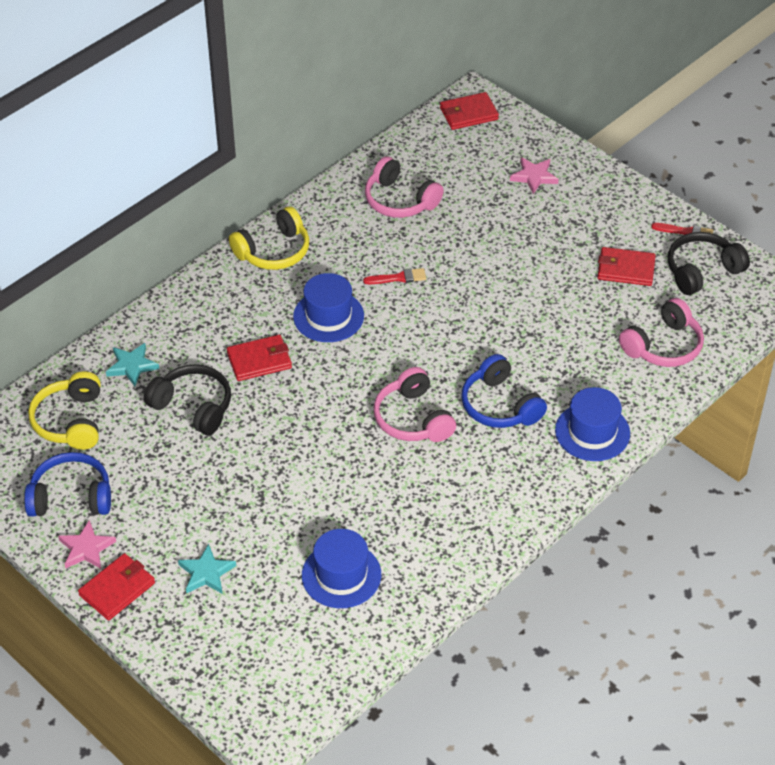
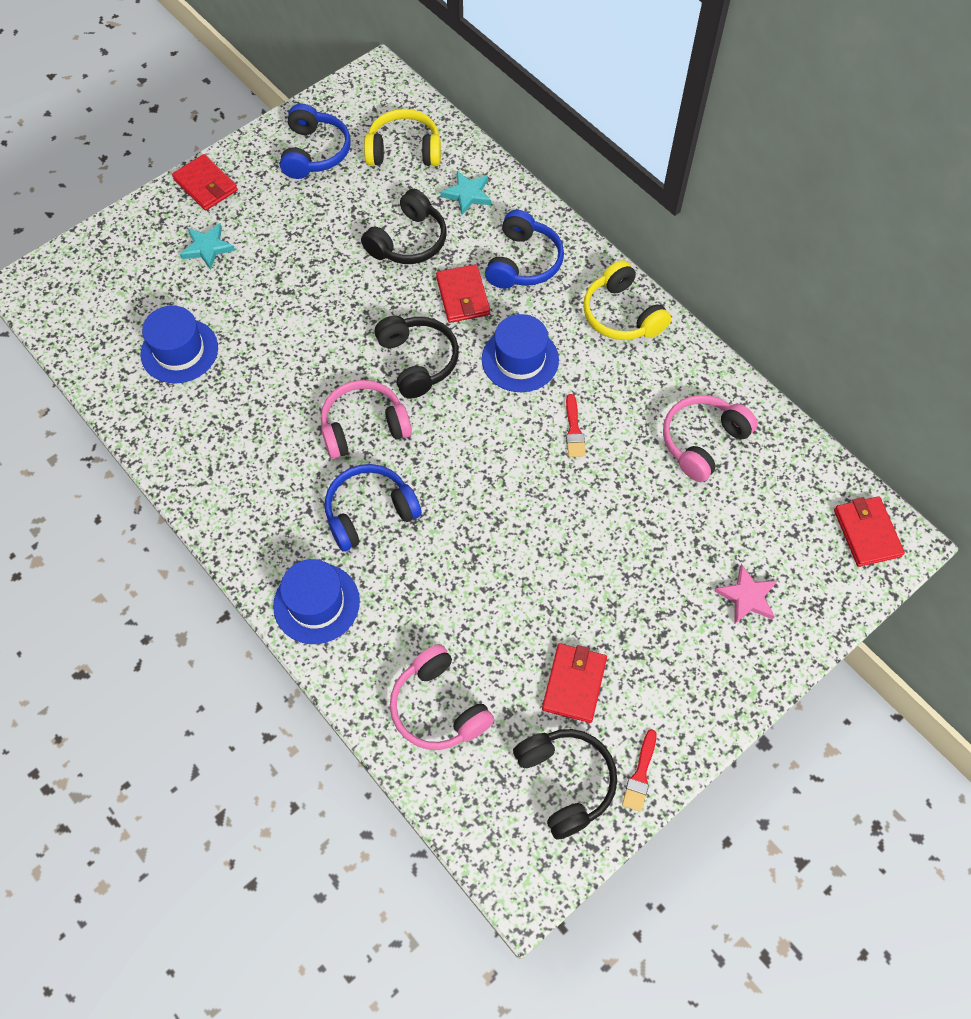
camera: 95 degrees right, 15 degrees up
(86, 548) = (255, 164): pink star -> none
(217, 319) = (523, 262): none -> blue headphones
(337, 387) = (418, 361): none -> black headphones

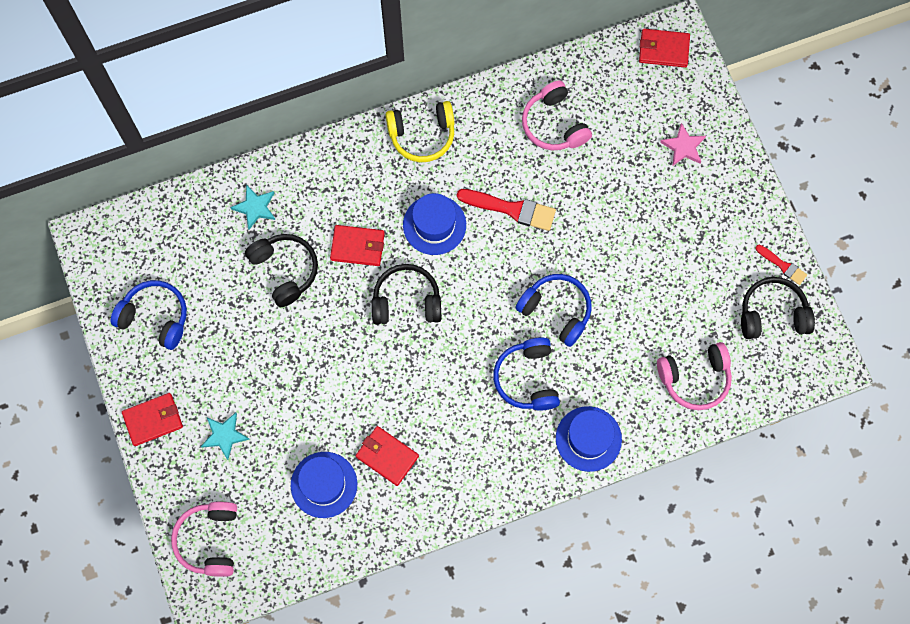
camera: 70 degrees left, 10 degrees up
(364, 426) = (451, 360): pink headphones -> pink headphones (209, 540)
(404, 150) = (185, 242): yellow headphones -> none
(523, 262) = (343, 189): blue headphones -> blue headphones (556, 310)
(574, 430) = (511, 209): red brush -> red brush, size x1.75
(574, 684) = (707, 283): red wallet -> red wallet (387, 456)

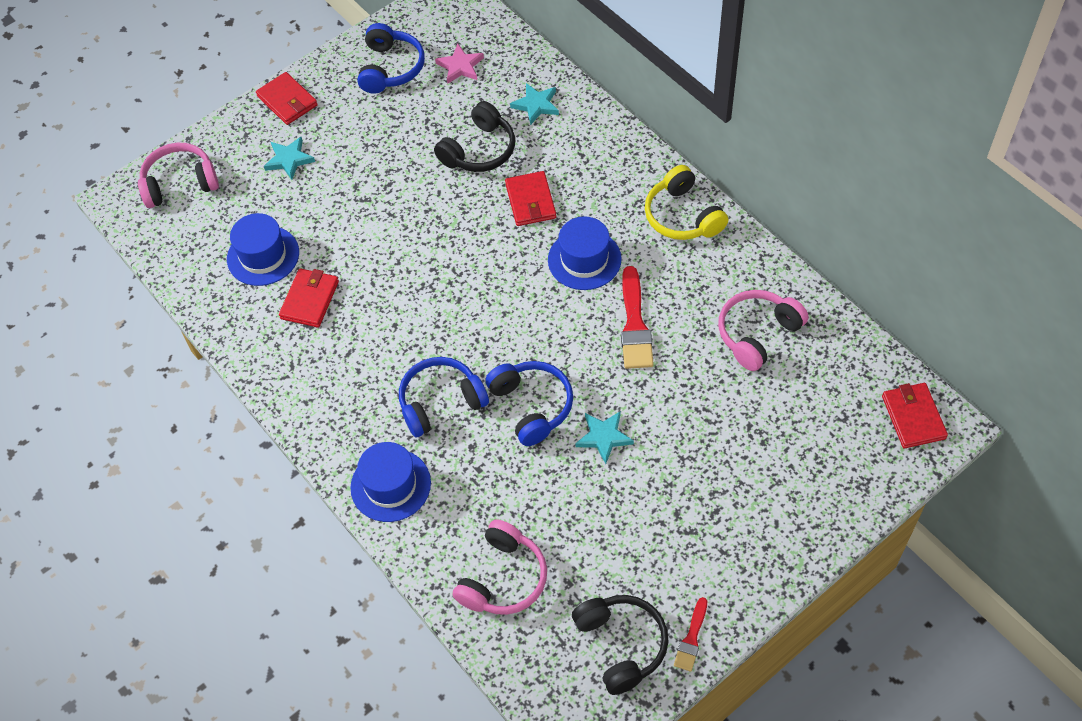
camera: 75 degrees right, 15 degrees down
(406, 301) = (487, 262): black headphones -> none
(556, 310) = (532, 406): blue headphones -> blue headphones turned 45 degrees counterclockwise
(603, 267) = (604, 437): none -> turquoise star
(683, 147) = (796, 477): pink star -> pink star (460, 66)
(695, 379) = (503, 578): pink headphones -> pink headphones turned 120 degrees counterclockwise

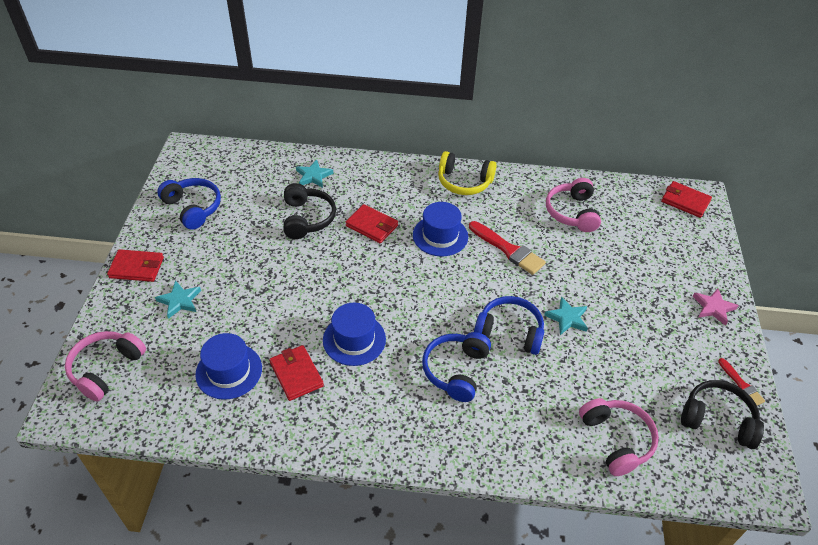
camera: 50 degrees left, 10 degrees down
(390, 485) = (486, 444): blue hat -> blue hat (354, 339)
(460, 66) = (240, 182): pink star -> pink star (713, 308)

